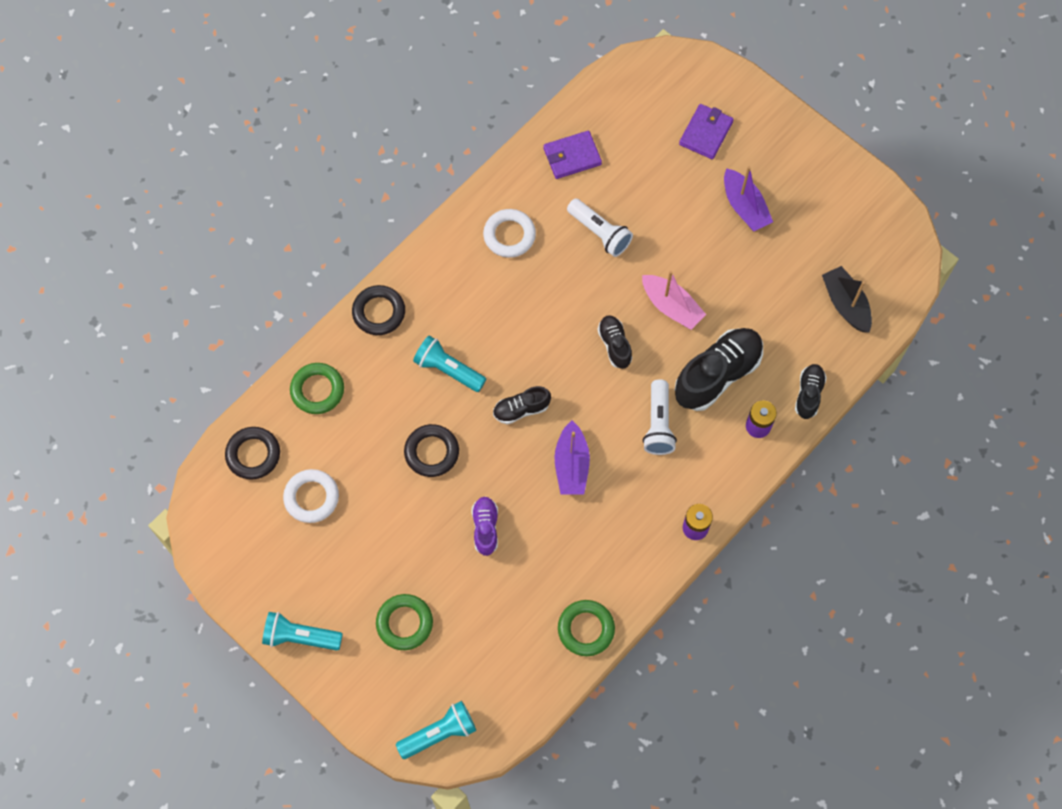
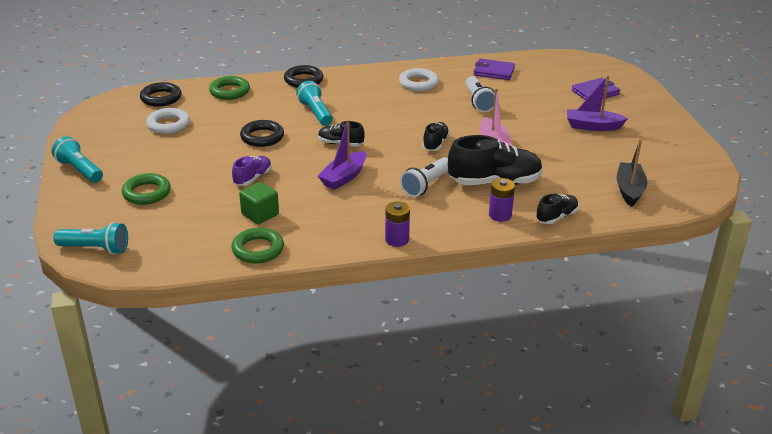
camera: 35 degrees right, 35 degrees down
(543, 578) = (260, 214): none -> green cube
(744, 207) = (592, 126): purple boat -> purple boat turned 90 degrees clockwise

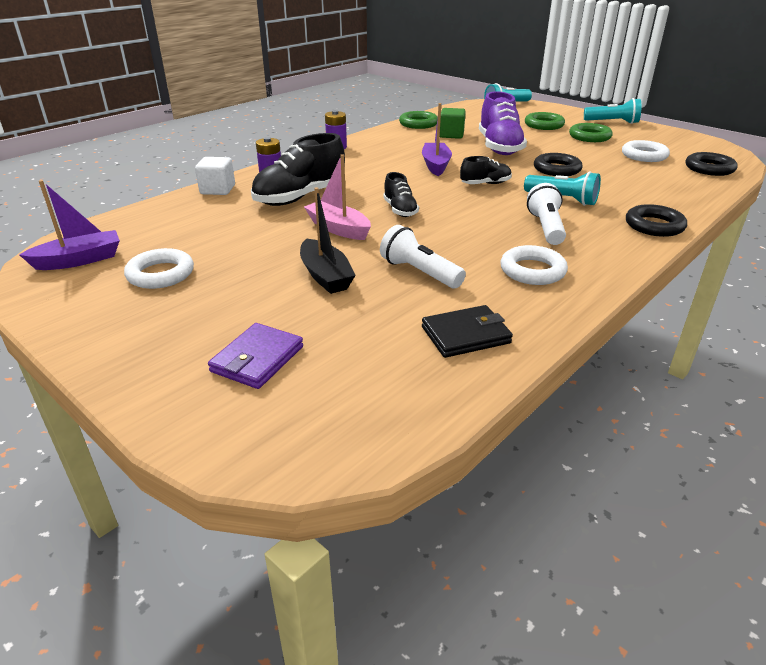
camera: 145 degrees right, 0 degrees up
(229, 91) = (680, 191): green ring -> green ring (589, 137)
(252, 178) = (499, 147): purple shoe -> purple shoe, size x1.86
(426, 185) = (360, 179): white flashlight -> white flashlight (546, 228)
(494, 72) = (465, 335): purple wallet -> black wallet
(556, 217) = (217, 190): black shoe -> white cube
(592, 126) = (228, 291): purple boat -> purple boat (79, 260)
(629, 150) = (160, 274): none -> white ring
(629, 190) = (148, 230): black boat -> black boat (325, 276)

